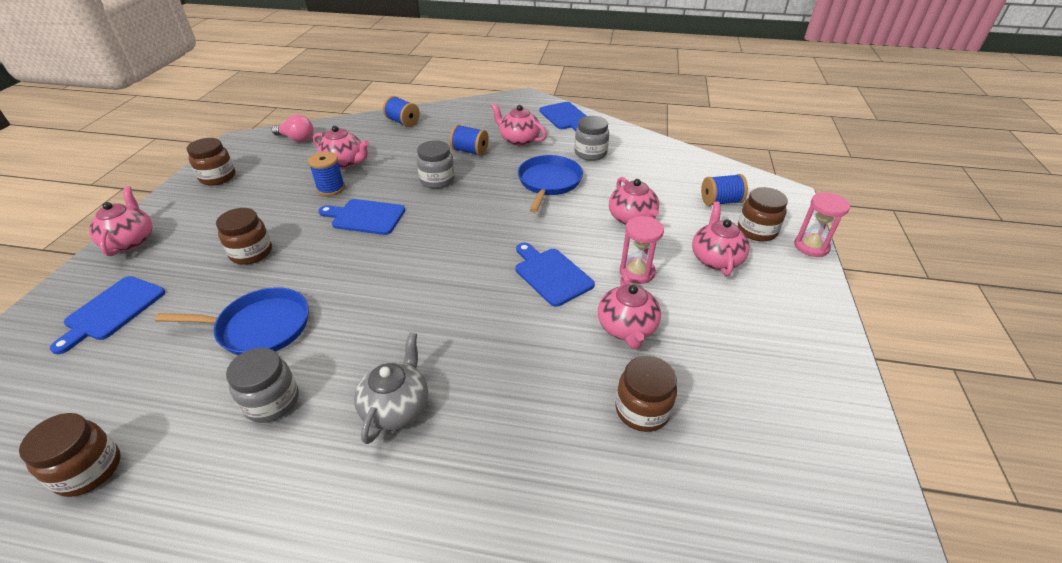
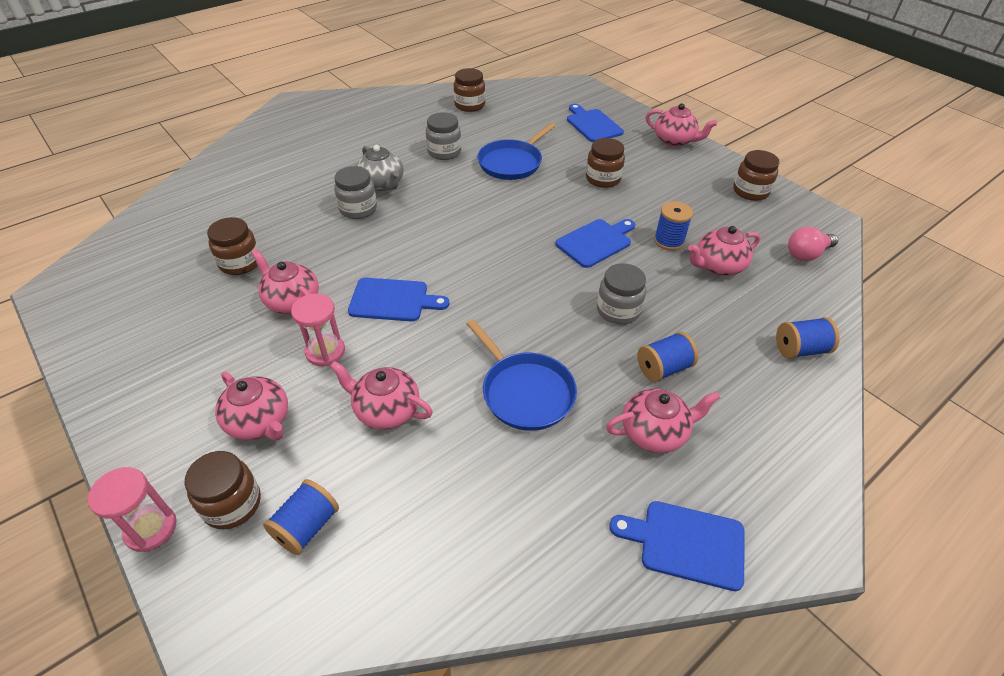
camera: 130 degrees right, 5 degrees up
(590, 153) = (548, 484): grey jar -> grey jar (358, 209)

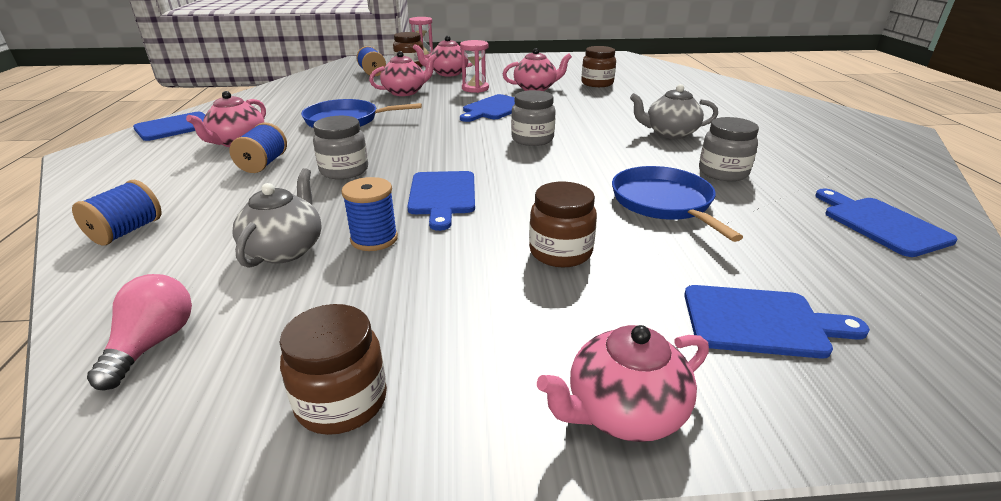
camera: 125 degrees right, 15 degrees down
(358, 209) = (632, 119): grey jar -> grey jar (532, 139)
(469, 105) = (881, 224): brown jar -> blue cutting board
(718, 266) = (285, 249): pink teapot -> grey teapot

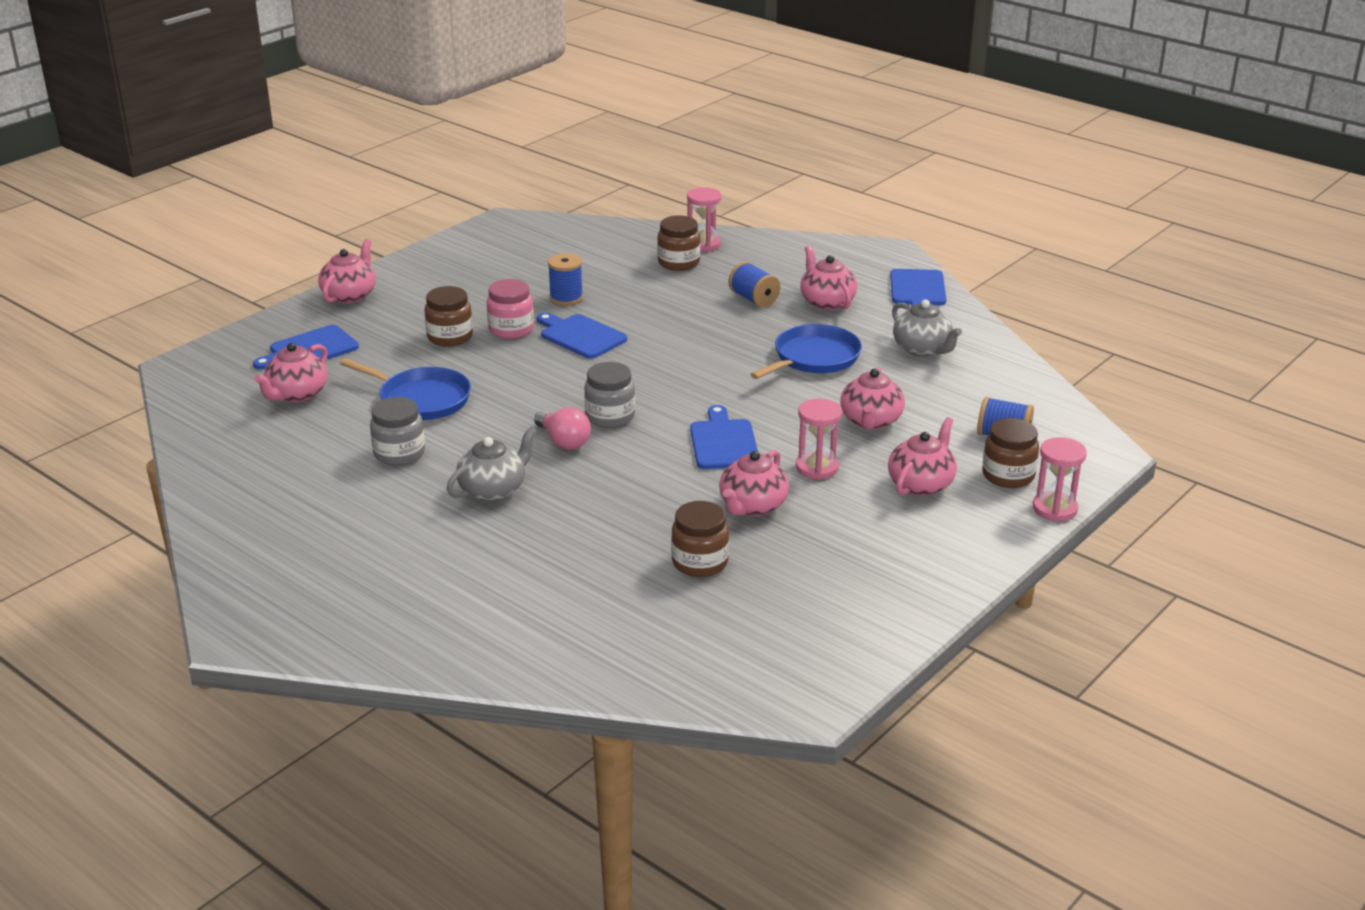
camera: 135 degrees right, 0 degrees up
(127, 231) = (703, 244): blue spool -> pink hourglass
(153, 344) = (567, 234): pink light bulb -> pink light bulb (563, 441)
(285, 249) = (600, 274): grey teapot -> grey teapot (922, 349)
(341, 401) = (460, 255): brown jar -> brown jar (678, 263)
(344, 170) = (687, 321): grey jar -> none
(487, 230) = (511, 329): none -> pink jar
(806, 262) = (297, 394): none -> pink teapot
(881, 224) = (250, 450): blue cutting board -> none

